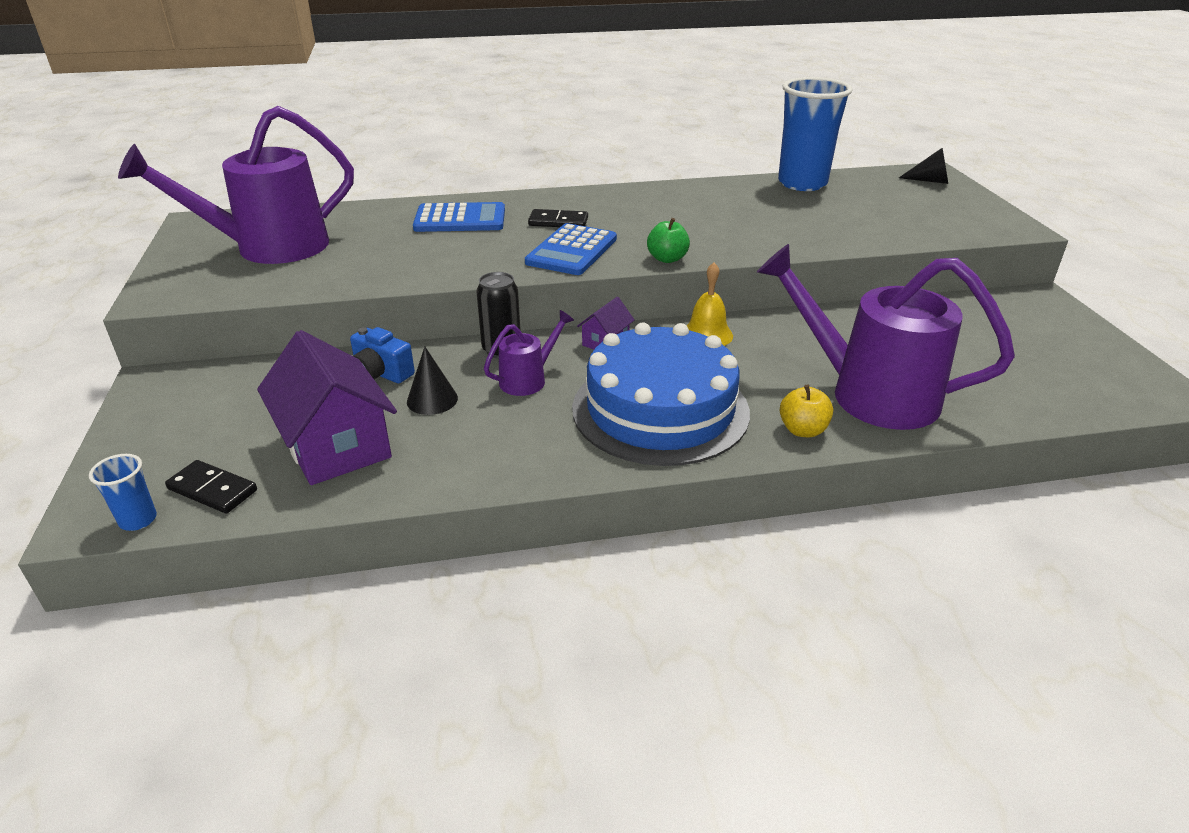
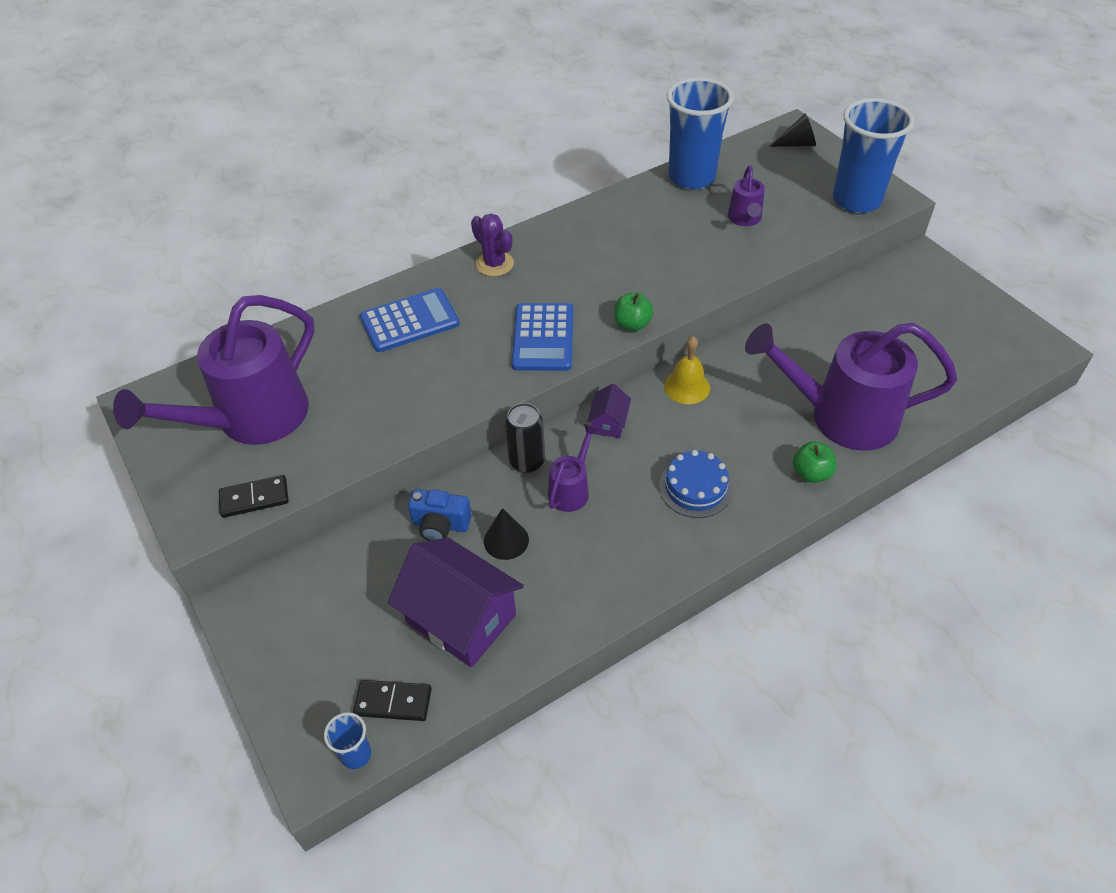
camera: 20 degrees left, 15 degrees up
(558, 222) = (505, 298): black domino -> black domino (254, 498)
(567, 201) = (494, 264): none -> purple cactus
(660, 409) = (695, 487): blue cake -> blue cake, size x0.49
(803, 430) = (811, 473): yellow apple -> green apple
(839, 216) = (745, 219): none -> purple watering can
(973, 223) = (856, 200): none -> blue cup

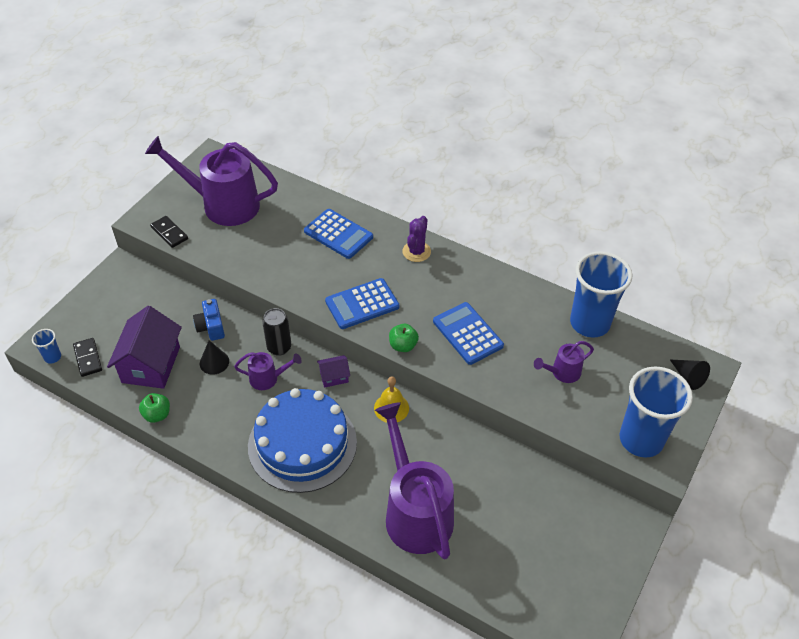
camera: 60 degrees right, 0 degrees up
(648, 267) = (467, 333): none -> blue calculator
(695, 487) = (302, 444): blue cake -> blue cake, size x2.06
(811, 473) = (349, 508): green apple -> green apple (157, 415)

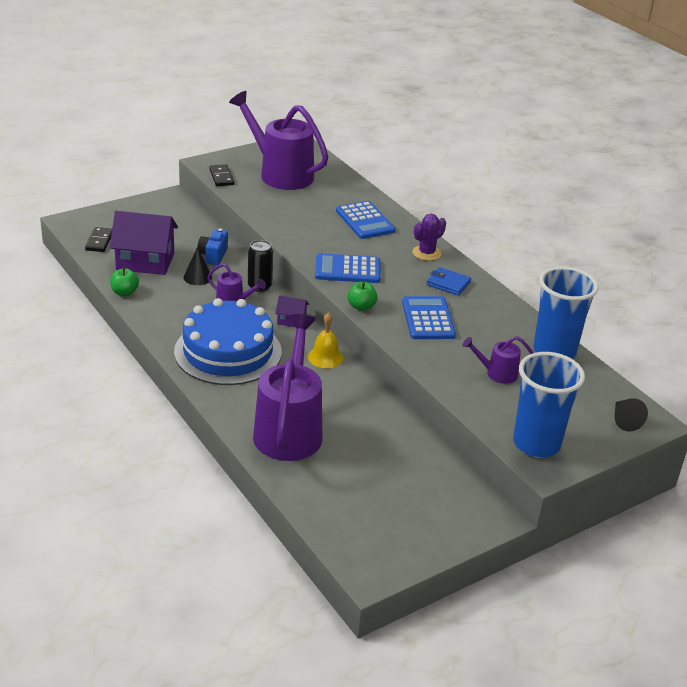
camera: 25 degrees right, 15 degrees down
(52, 357) = (73, 232): blue cup -> none
(151, 364) = (145, 261): purple house -> purple house turned 60 degrees clockwise
(457, 282) = (448, 283): none -> blue wallet

